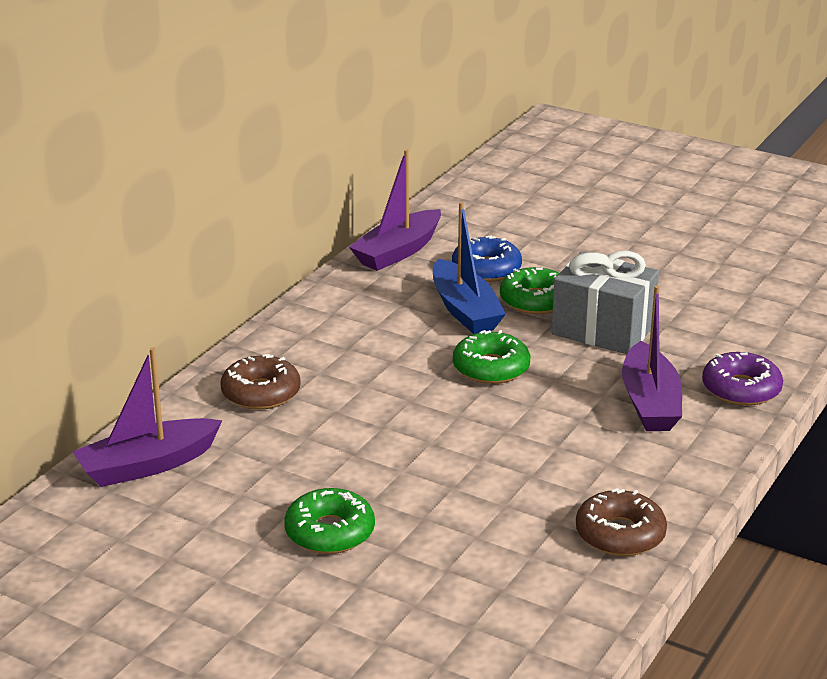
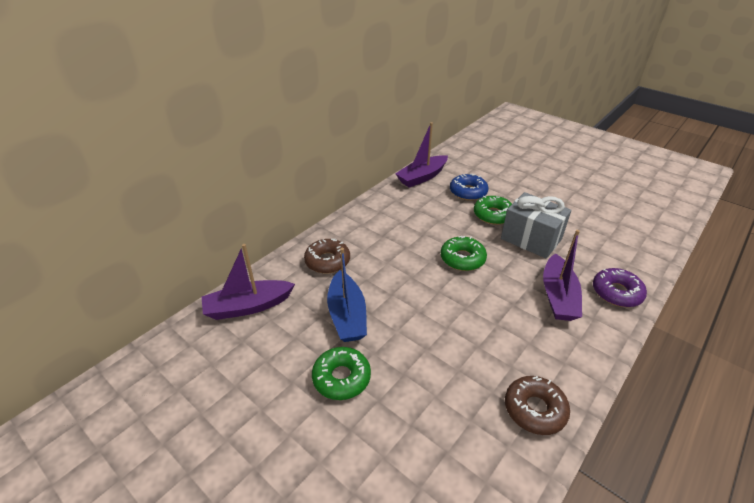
camera: 10 degrees right, 10 degrees up
(465, 310) = (452, 217): blue boat -> blue boat (347, 315)

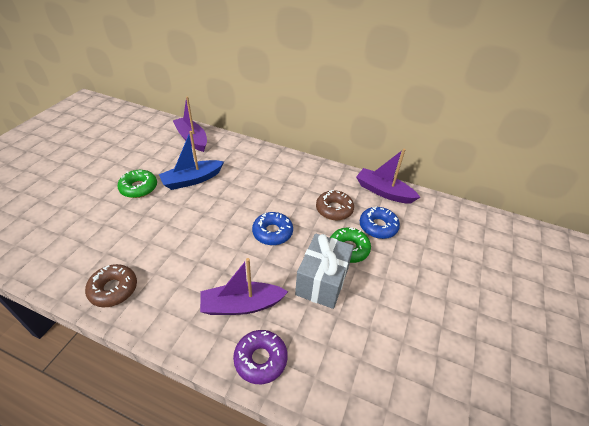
camera: 70 degrees right, 5 degrees up
(327, 261) = (244, 160): brown donut -> brown donut (334, 209)
(462, 259) = (272, 232): green donut -> blue donut

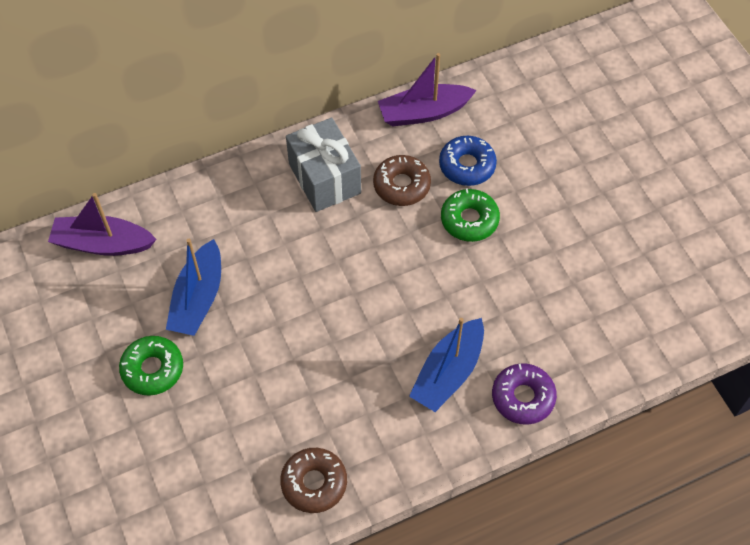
camera: 45 degrees left, 15 degrees up
(241, 305) = (448, 372): purple boat -> blue boat
(272, 232) = (377, 274): blue donut -> none
(322, 281) = (486, 279): grey gift -> grey gift (324, 178)

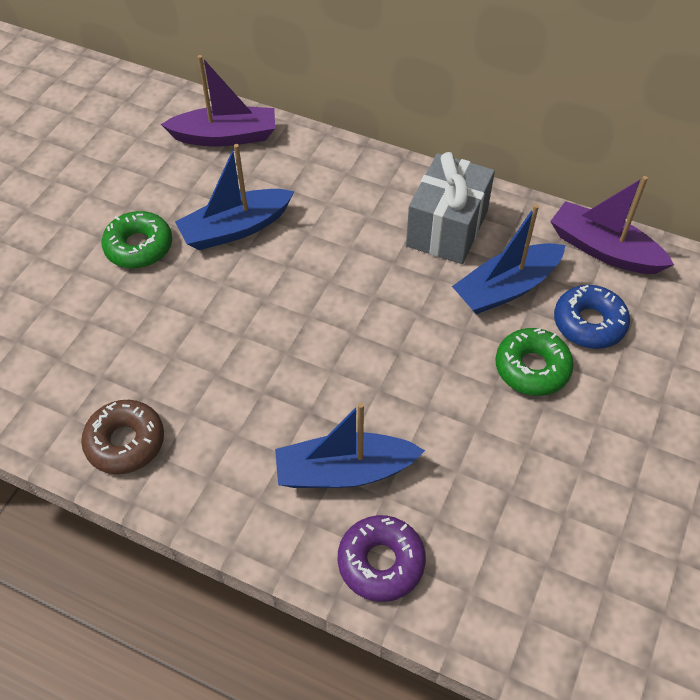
camera: 50 degrees right, 5 degrees down
(103, 244) = (225, 136): purple boat -> purple boat turned 120 degrees clockwise
(401, 185) = (506, 288): brown donut -> blue boat

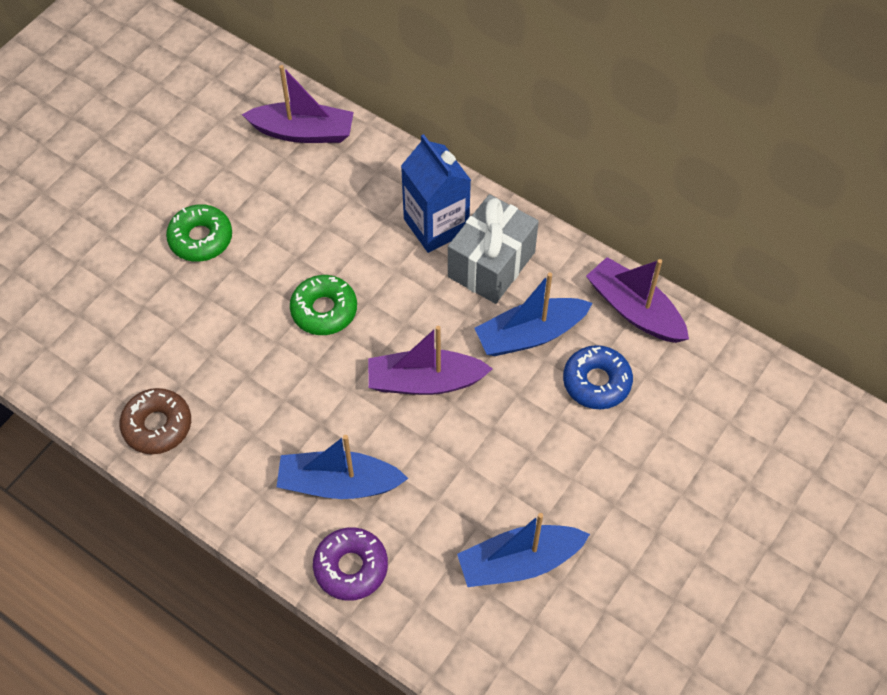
camera: 10 degrees right, 5 degrees up
(235, 228) = (293, 233): blue boat -> blue boat (519, 562)
(381, 201) = (436, 226): none -> blue carton
(410, 350) = (425, 381): none -> purple boat
(532, 368) = (530, 416): green donut -> green donut (324, 310)

